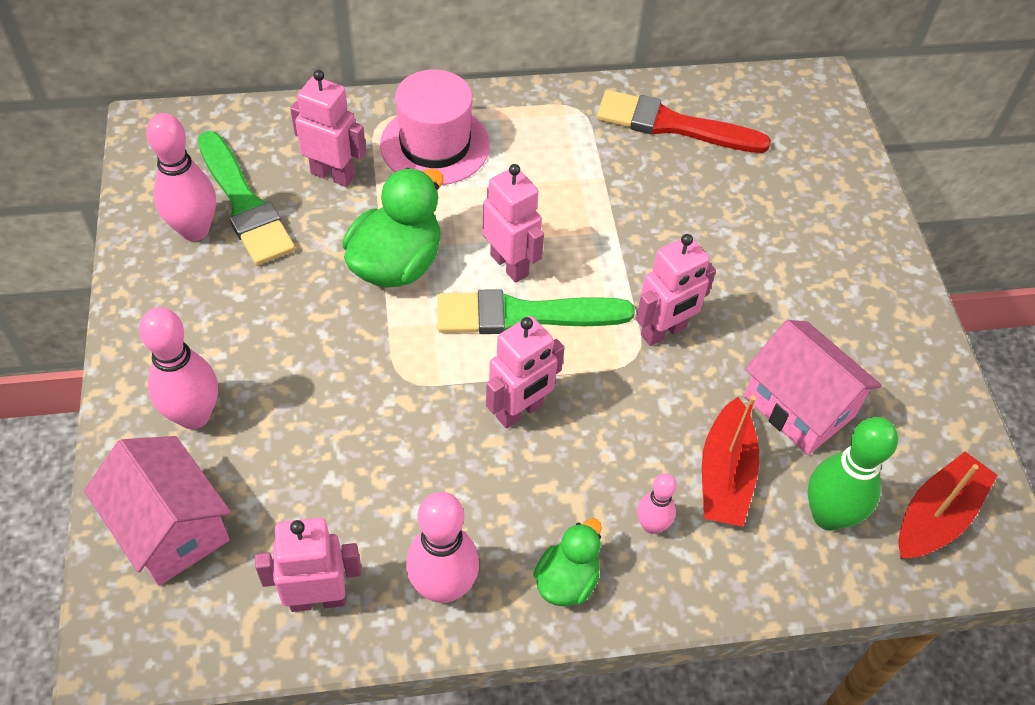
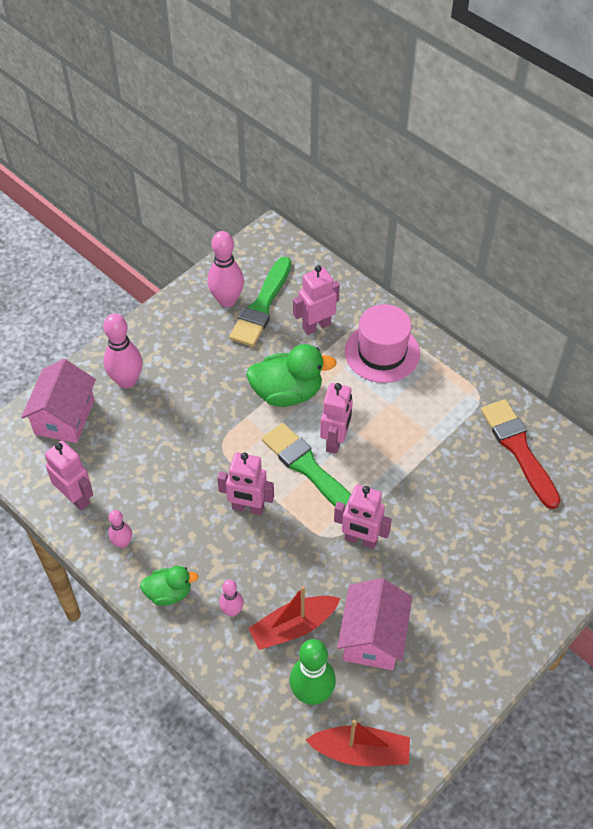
camera: 55 degrees right, 0 degrees up
(333, 175) = (316, 326): pink robot -> pink robot turned 105 degrees counterclockwise
(443, 587) = (122, 543): pink bowling pin -> pink bowling pin, size x0.56

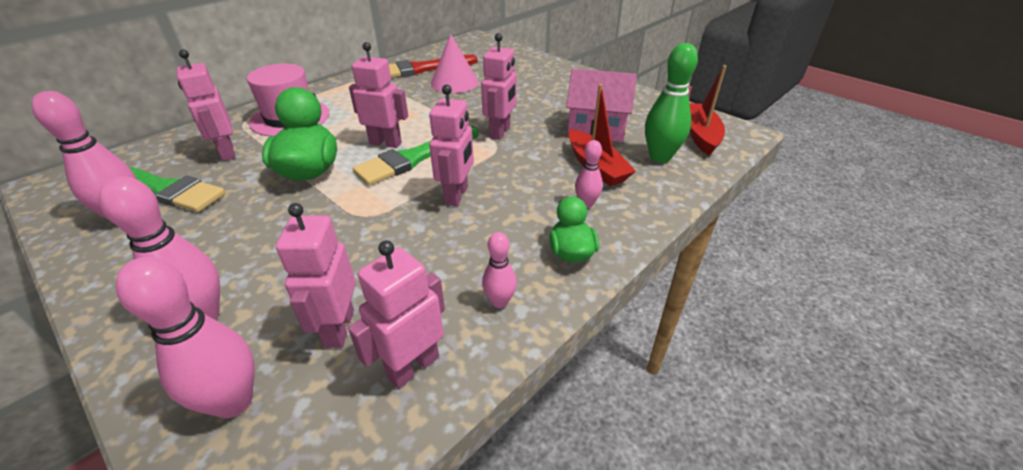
camera: 90 degrees left, 15 degrees down
(65, 417) = (233, 402): pink house -> pink bowling pin
(109, 453) = (339, 328): none -> pink robot
(482, 487) = (454, 82): none -> pink cone

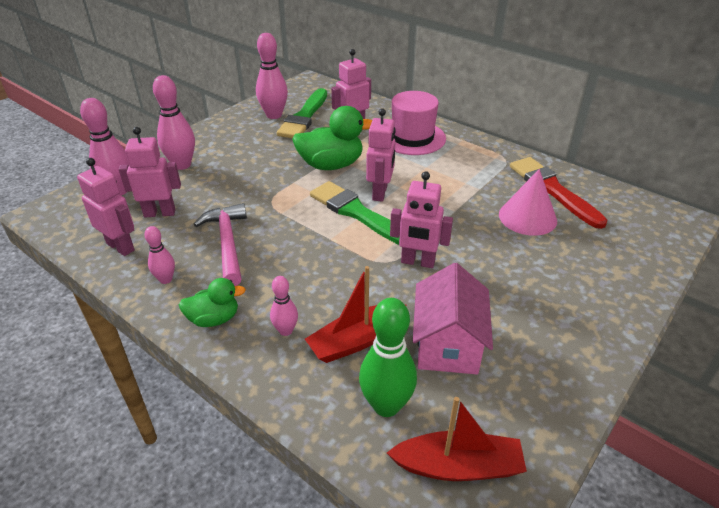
camera: 85 degrees right, 0 degrees up
(438, 250) = (227, 243): none -> pink hammer
(457, 195) = (299, 244): pink robot -> none

